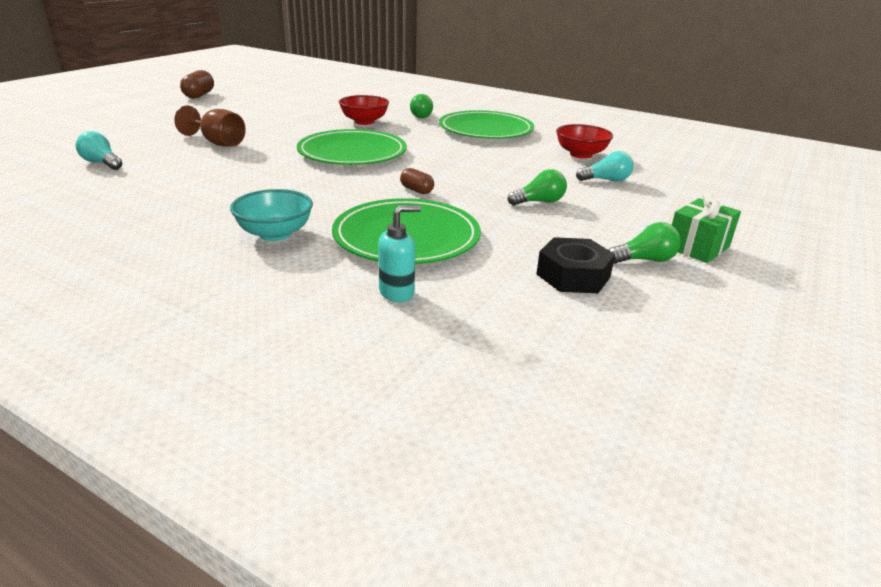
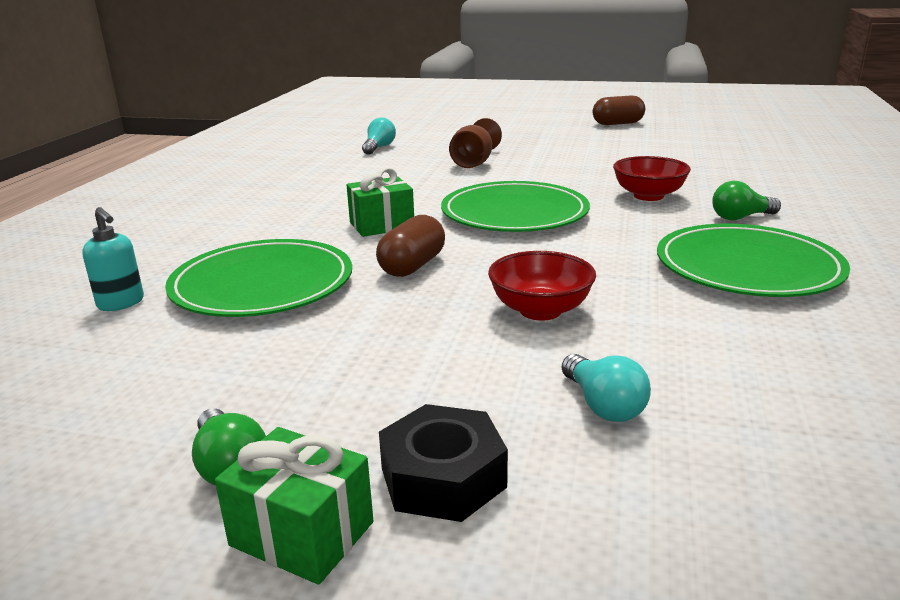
camera: 75 degrees right, 5 degrees down
(275, 234) = (249, 231): turquoise bowl -> none
(325, 188) = (381, 225): none -> green gift
(416, 190) = (412, 266): brown capsule -> brown capsule, size x1.63
(539, 202) = (431, 350): green light bulb -> none
(573, 275) = (166, 402): black nut -> black nut (443, 477)
(581, 154) = (733, 366): red bowl -> red bowl (540, 310)

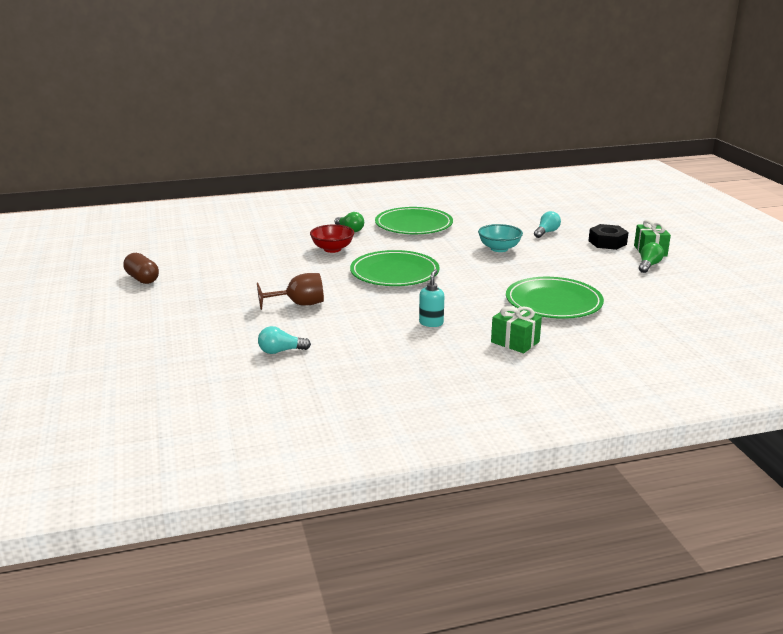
camera: 120 degrees left, 0 degrees up
(121, 303) = (615, 325): turquoise soap dispenser -> turquoise soap dispenser (431, 323)
(381, 225) = (450, 299): green gift -> green gift (515, 342)
(412, 266) = (491, 278): brown capsule -> none
(540, 310) = (499, 249): red bowl -> turquoise bowl

